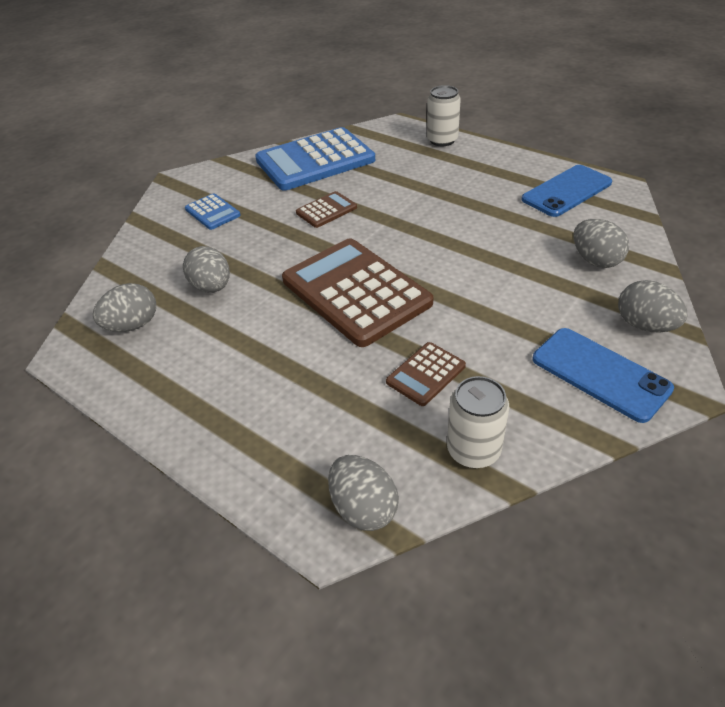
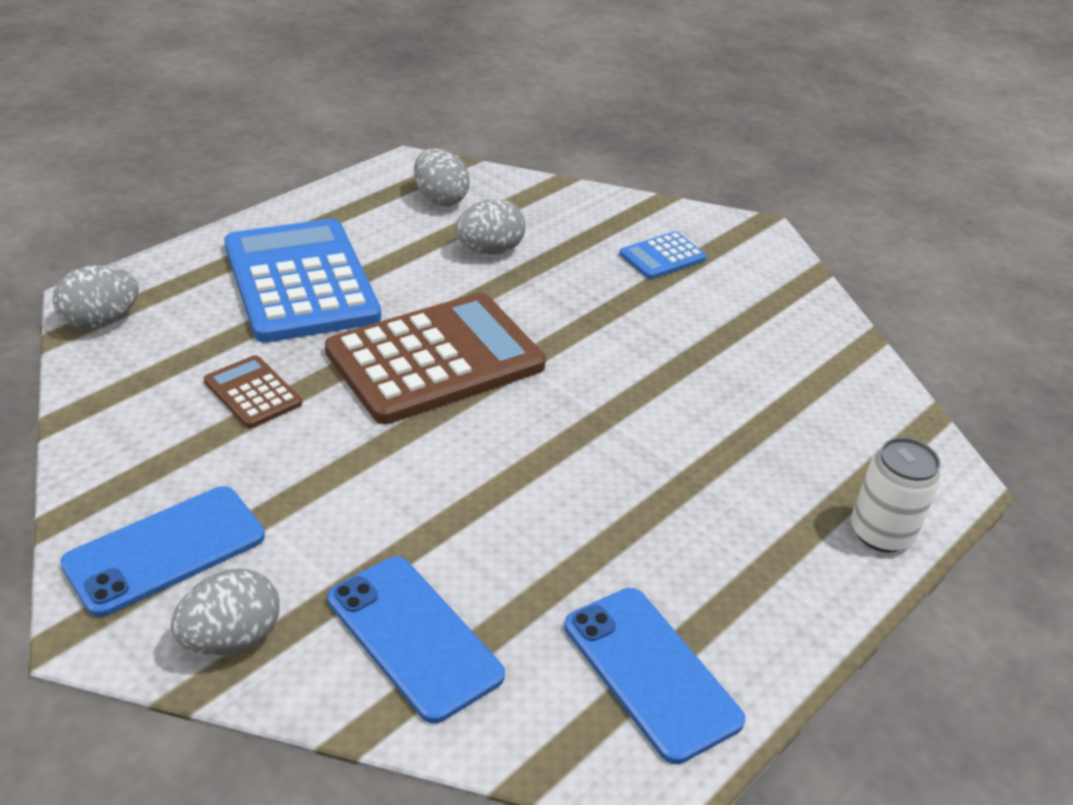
camera: 90 degrees right, 5 degrees down
(315, 160) = (806, 361): blue calculator -> blue calculator (300, 282)
(326, 210) = (646, 356): brown calculator -> none
(473, 450) = (119, 406): white can -> none
(595, 260) = (414, 637): grey egg -> blue phone

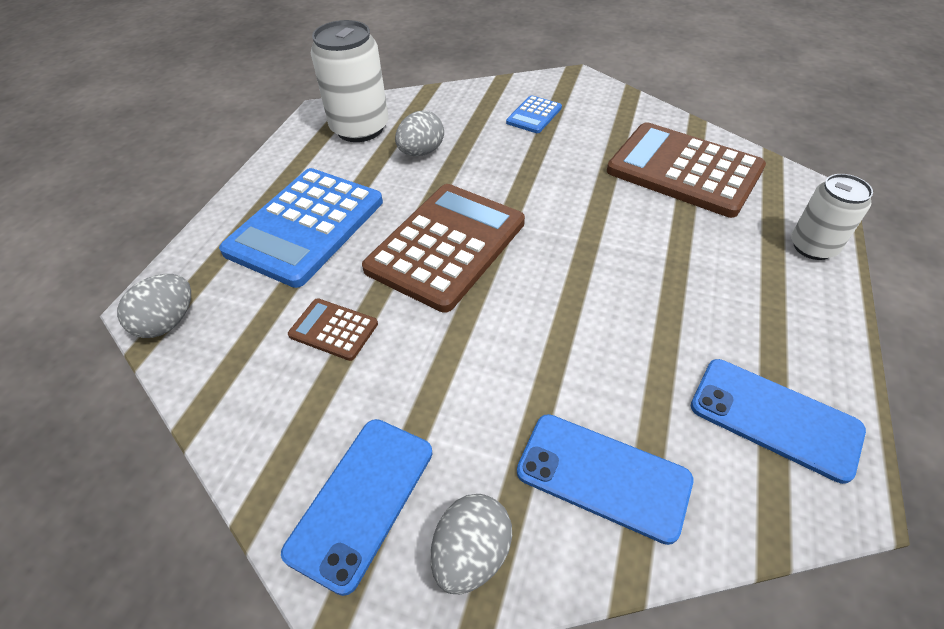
camera: 20 degrees left, 10 degrees up
(300, 282) = (305, 226): blue calculator -> blue calculator turned 105 degrees counterclockwise
(440, 199) = (360, 128): grey egg -> white can
(797, 387) = (684, 170): none -> brown calculator

